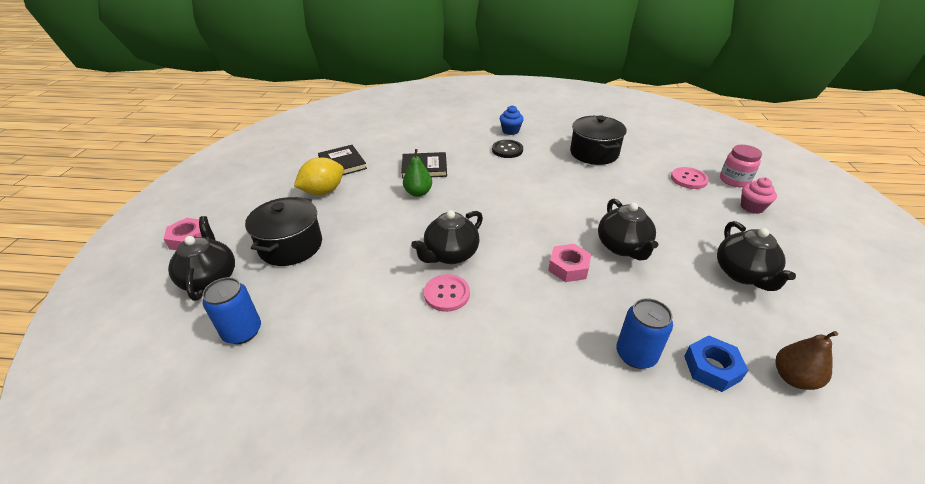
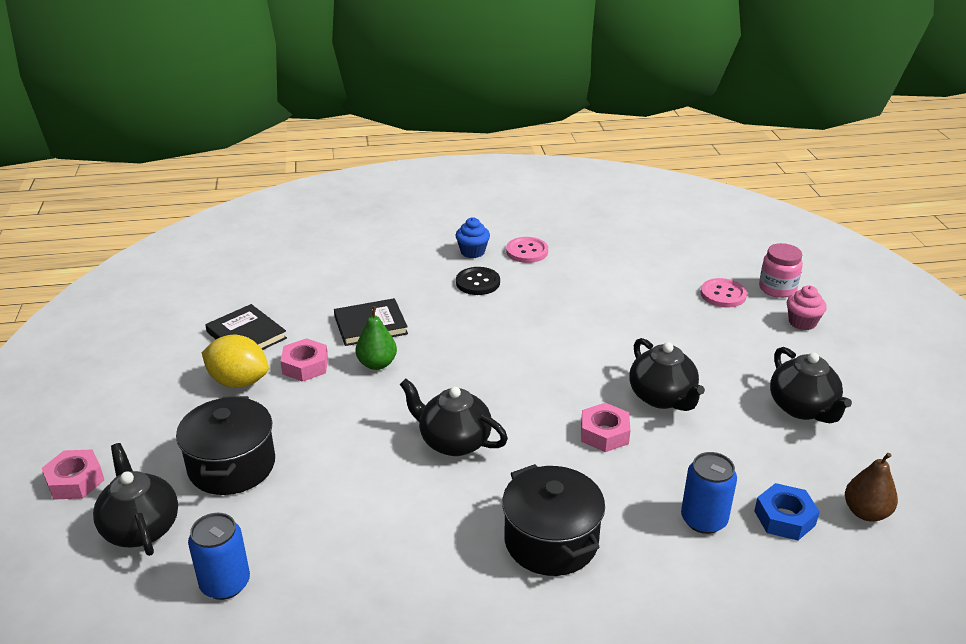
camera: 15 degrees left, 5 degrees down
(323, 191) = (239, 381): yellow lemon -> yellow lemon turned 75 degrees clockwise
(370, 187) = (305, 366): none -> pink nut
(447, 294) = (467, 491): pink button -> pink button (527, 251)
(450, 255) = (453, 442): black teapot -> black teapot turned 90 degrees clockwise
(594, 153) = (596, 272): black pot -> black pot (551, 541)

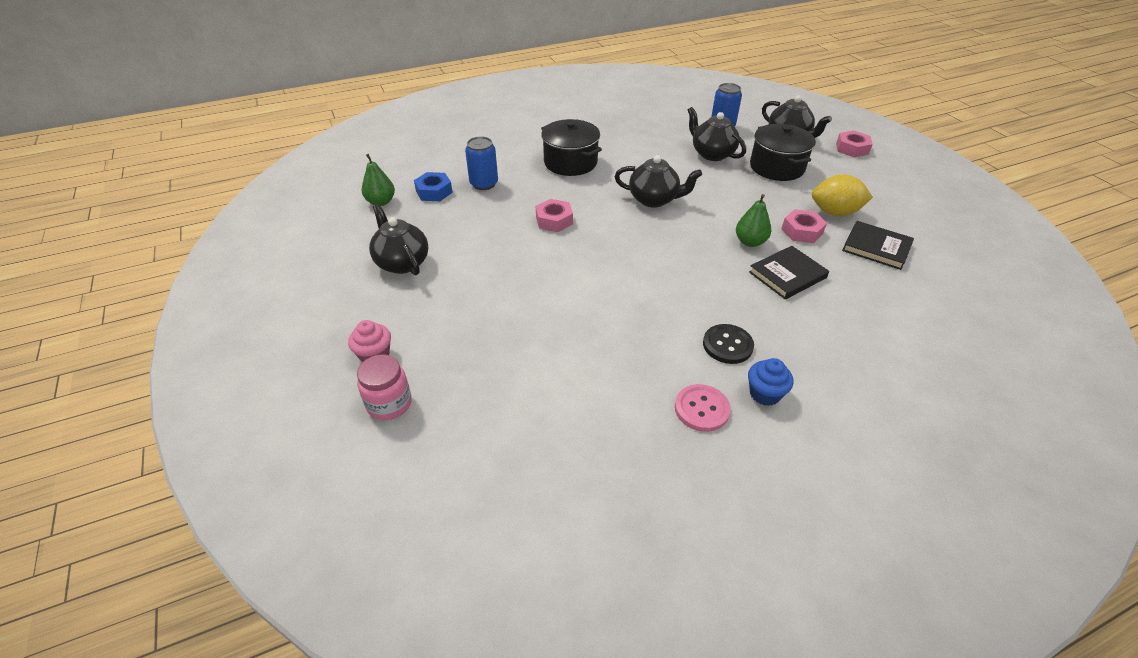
camera: 165 degrees right, 10 degrees up
(662, 397) = (515, 253): black teapot -> black teapot (712, 154)
(723, 294) = (455, 381): pink button -> none
(866, 512) = (381, 202): brown pear -> green pear

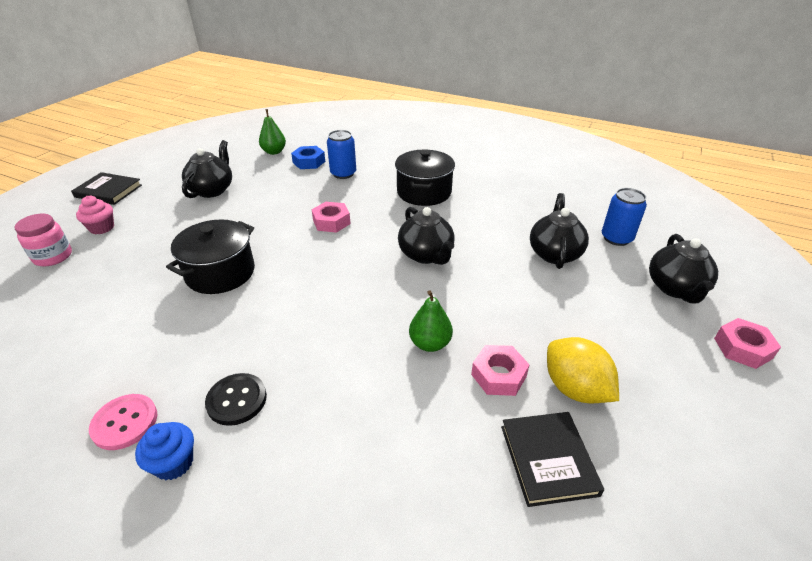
camera: 50 degrees right, 5 degrees down
(777, 167) = (599, 305): black pot -> black pot (220, 273)
(787, 275) = (400, 397): black book -> black book (108, 191)

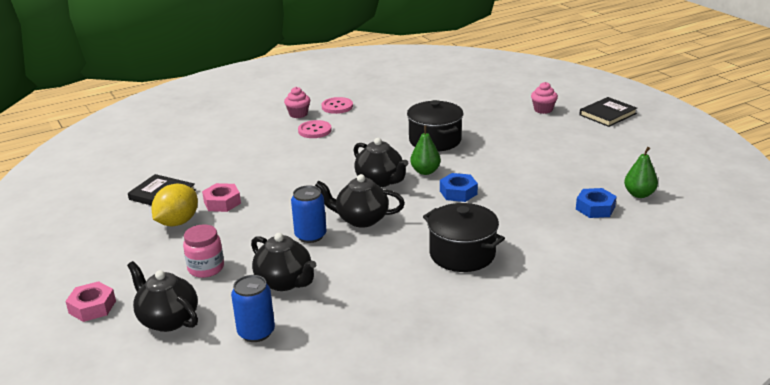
camera: 125 degrees right, 10 degrees down
(53, 257) = (516, 95): pink jar -> pink jar (206, 268)
(174, 463) = (298, 114): blue cupcake -> pink cupcake
(212, 190) = (571, 152): black teapot -> black teapot (380, 181)
(237, 400) = (314, 130): black button -> pink button
(331, 222) = (458, 192): pink nut -> blue nut
(343, 173) = (548, 220): blue can -> blue can (310, 236)
(430, 343) = (275, 190): green pear -> green pear (425, 171)
(575, 388) = (177, 222): yellow lemon -> yellow lemon turned 60 degrees counterclockwise

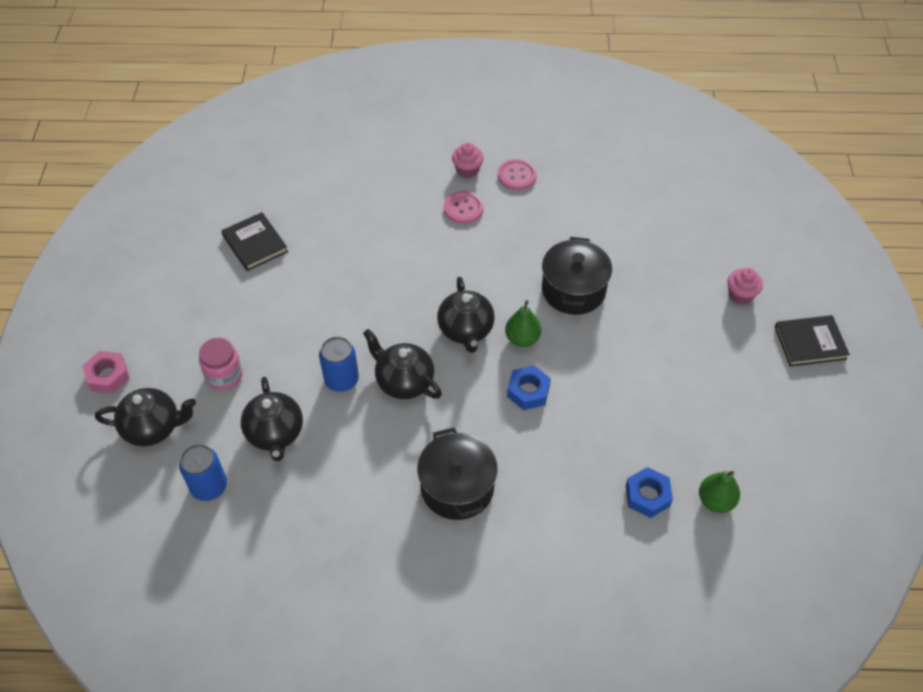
camera: 30 degrees right, 25 degrees up
(168, 320) = (153, 427): black teapot -> black teapot turned 105 degrees clockwise
(177, 222) = (242, 294): yellow lemon -> none
(222, 202) = (298, 284): pink nut -> none

